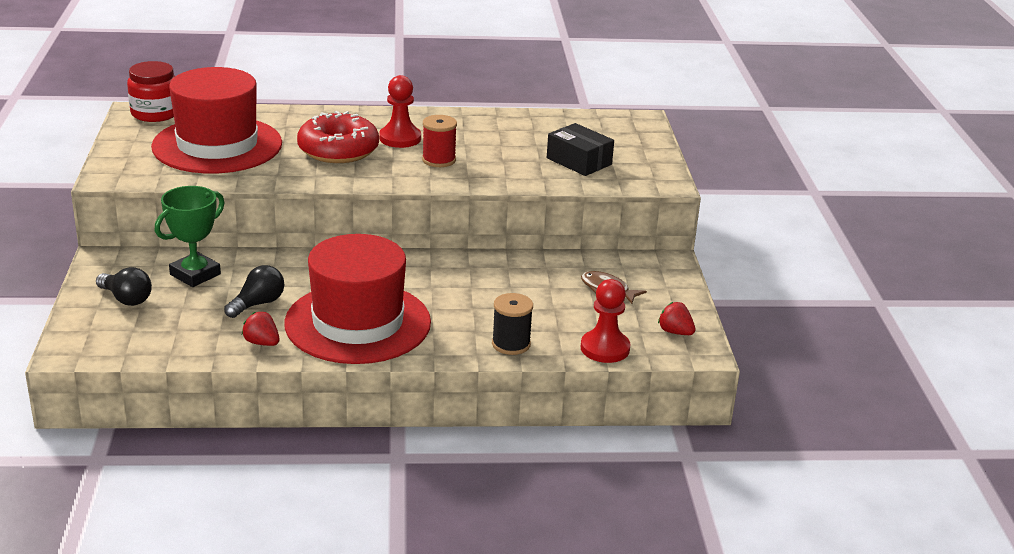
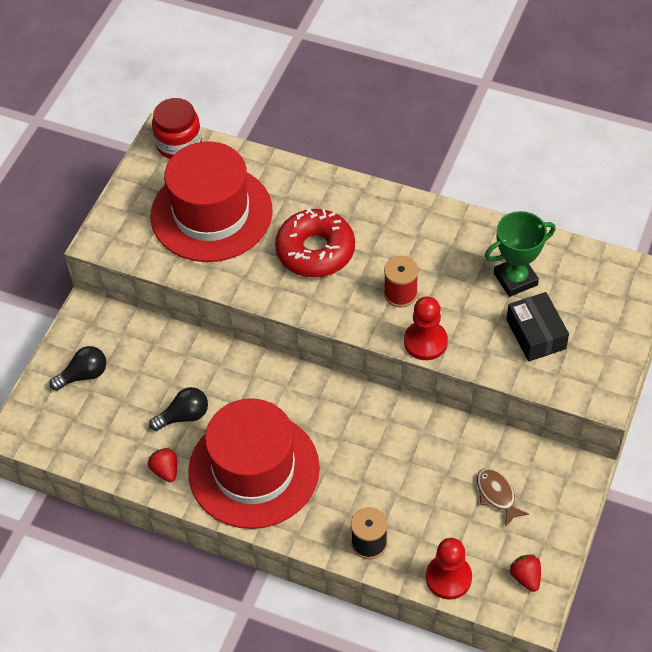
camera: 30 degrees right, 25 degrees up
(126, 299) = (83, 375): black light bulb -> black light bulb turned 90 degrees counterclockwise
(195, 274) = (150, 358): green trophy -> green trophy (515, 279)
(400, 138) = (382, 246): red pawn -> red pawn (425, 342)

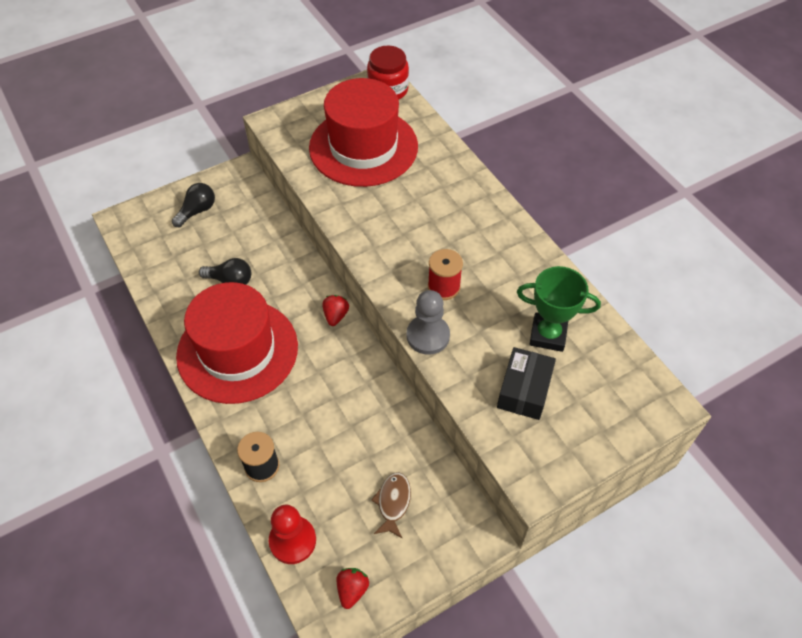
camera: 35 degrees right, 0 degrees up
(83, 375) = (197, 211): black light bulb -> black light bulb turned 60 degrees counterclockwise
(165, 470) = (181, 309): red strawberry -> red strawberry (336, 316)
(315, 251) = (410, 216): red donut -> none
(425, 342) = (428, 336): red pawn -> grey pawn

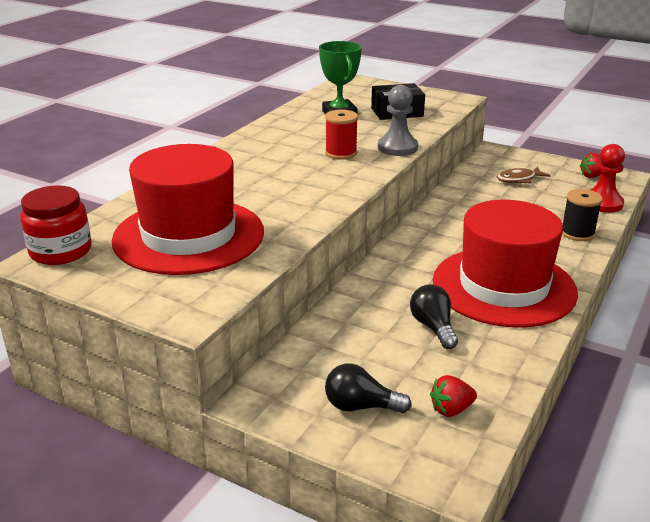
camera: 120 degrees left, 25 degrees down
(336, 316) = (398, 250): red strawberry -> red strawberry (451, 409)

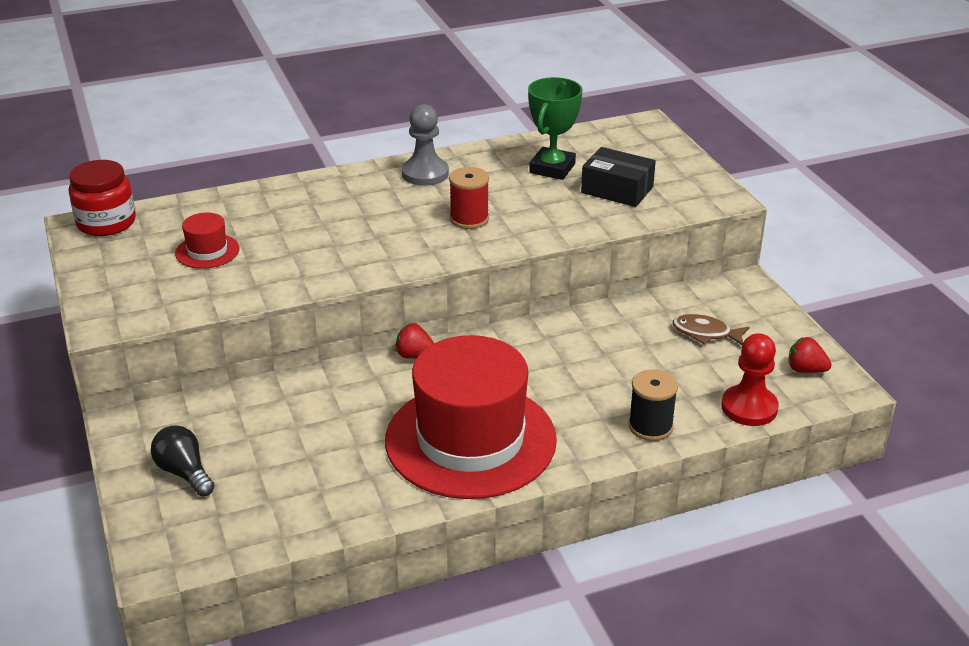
camera: 40 degrees right, 5 degrees up
(189, 236) = (207, 251): red hat -> red hat, size x0.41
(397, 148) = (535, 236): grey pawn -> grey pawn (425, 174)
(433, 327) = (343, 442): black light bulb -> none
(451, 409) = (240, 516): red strawberry -> red strawberry (415, 355)

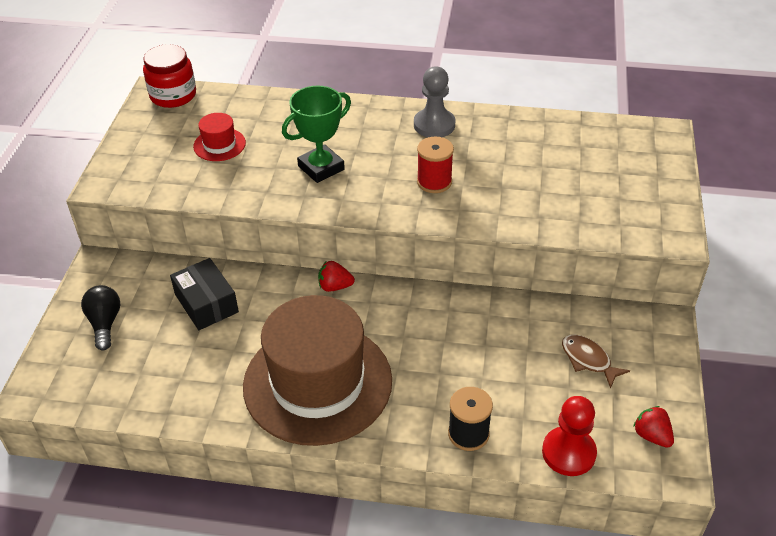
camera: 30 degrees right, 10 degrees up
(415, 355) = (335, 286): red strawberry -> red strawberry turned 45 degrees counterclockwise
(470, 440) = (317, 383): red hat -> brown hat
(552, 168) = (543, 153): green trophy -> green trophy (321, 168)
(617, 190) = (583, 194): black box -> black box (206, 303)

